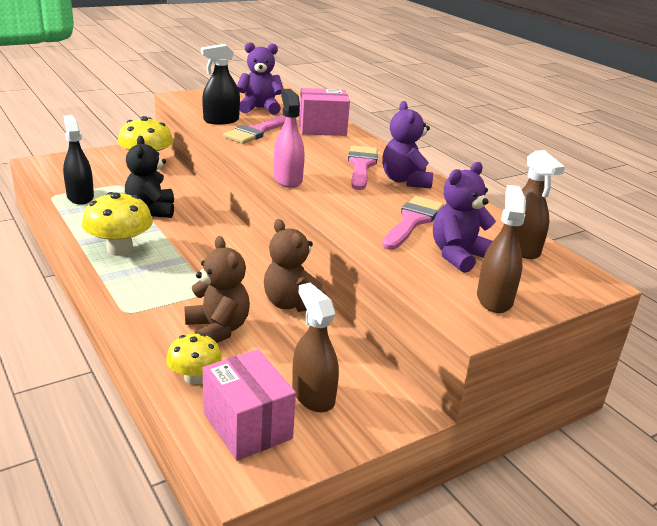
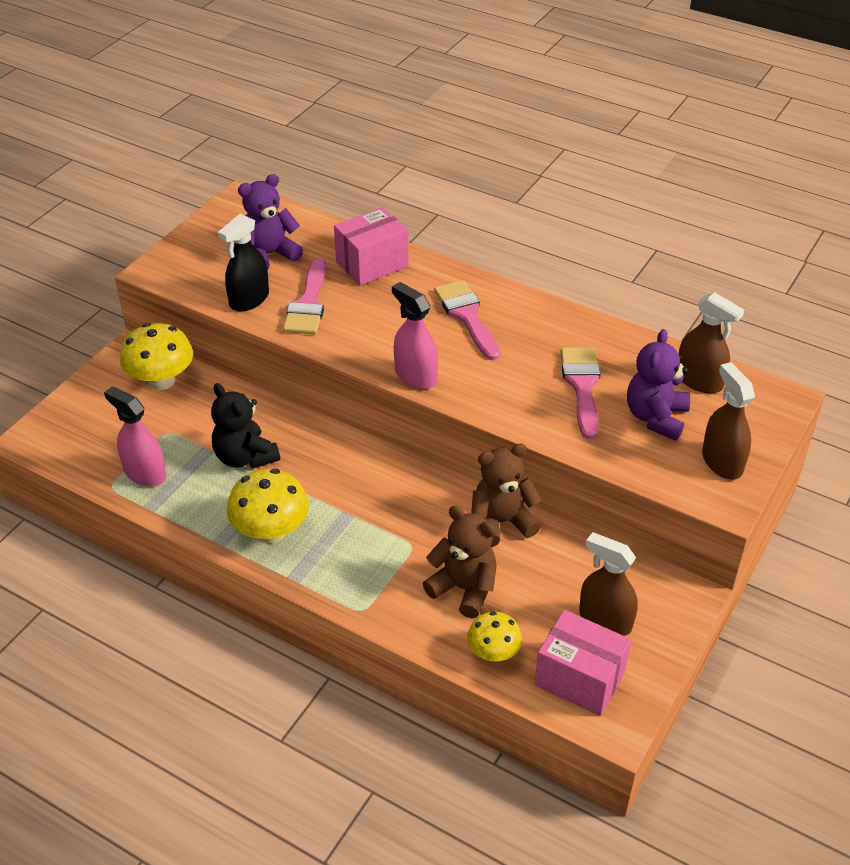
camera: 25 degrees left, 15 degrees up
(80, 197) = (145, 473): black spray bottle -> pink spray bottle
(292, 303) = (501, 522): brown teddy bear -> brown teddy bear turned 135 degrees clockwise
(405, 181) = (528, 322): purple teddy bear -> none

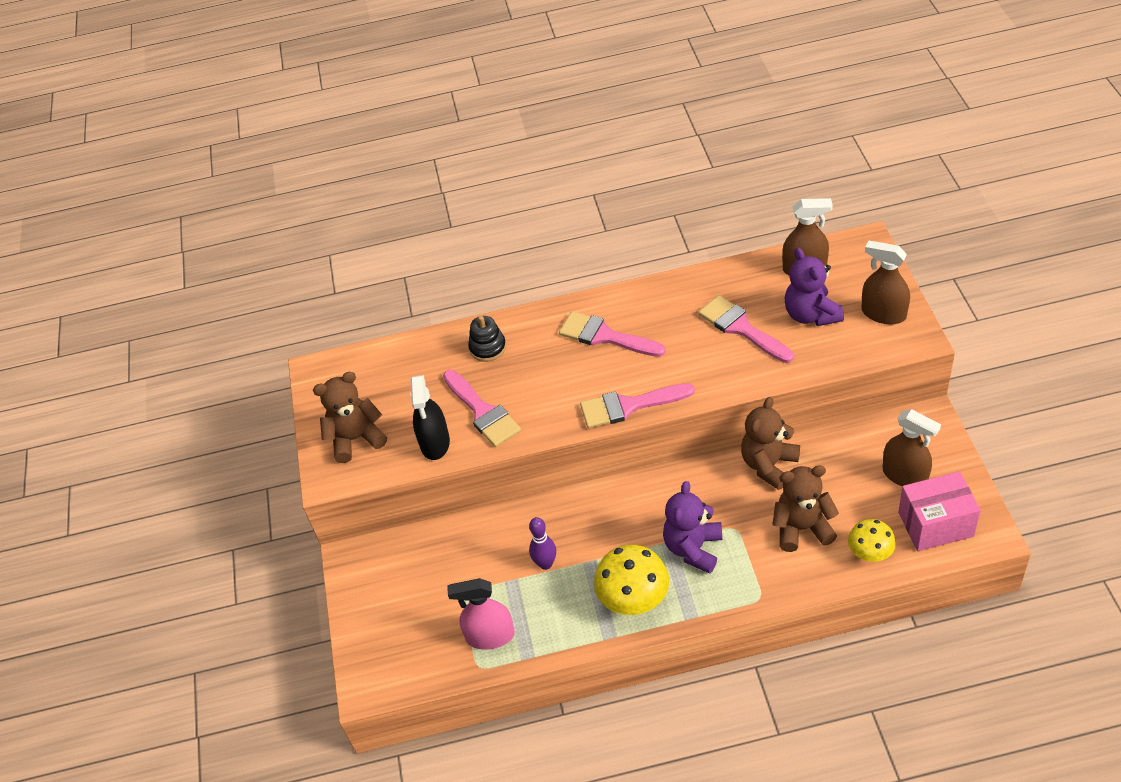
camera: 35 degrees left, 5 degrees up
(161, 380) = (406, 560): yellow mushroom -> none
(204, 259) = (356, 439): none -> brown teddy bear
(245, 457) = (545, 564): black teddy bear -> purple bowling pin
(269, 254) = (401, 397): purple teddy bear -> purple teddy bear (693, 548)
(372, 264) = (487, 348): pink box -> black stacking toy
(415, 376) = (628, 406): pink spray bottle -> pink brush
(605, 620) = (905, 475): brown spray bottle -> brown spray bottle turned 135 degrees counterclockwise

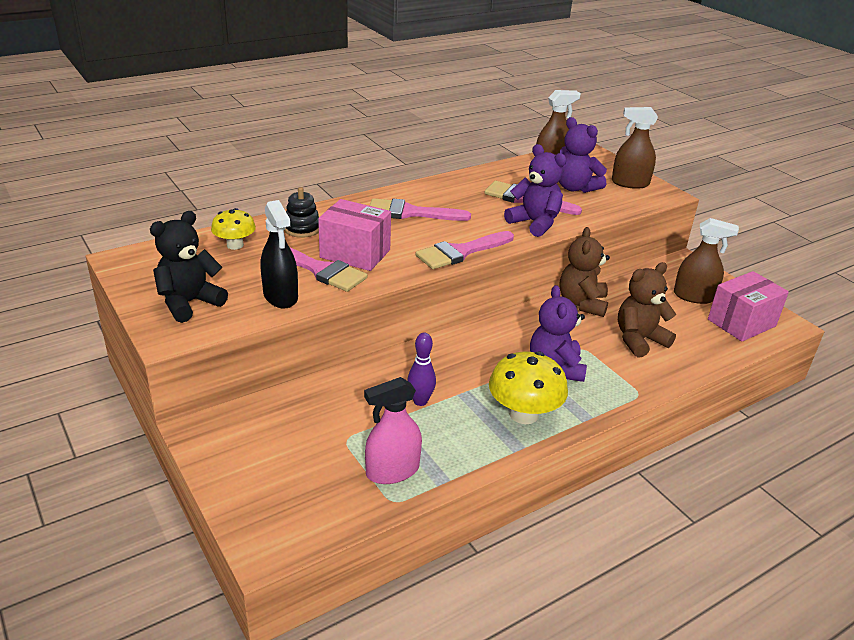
camera: 30 degrees left, 15 degrees down
(356, 439) = (189, 303): brown teddy bear -> black teddy bear
(524, 393) = (355, 254): none -> pink box
(730, 371) = (534, 223): none -> purple teddy bear
(870, 553) = (706, 348): yellow mushroom -> yellow mushroom (235, 245)

